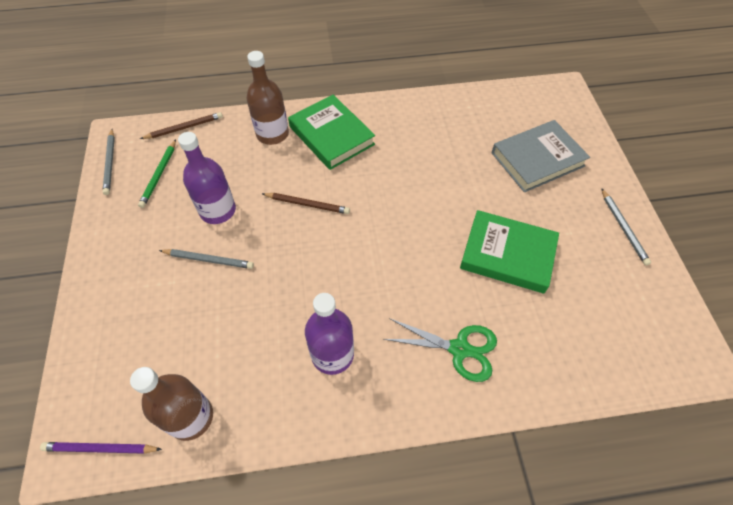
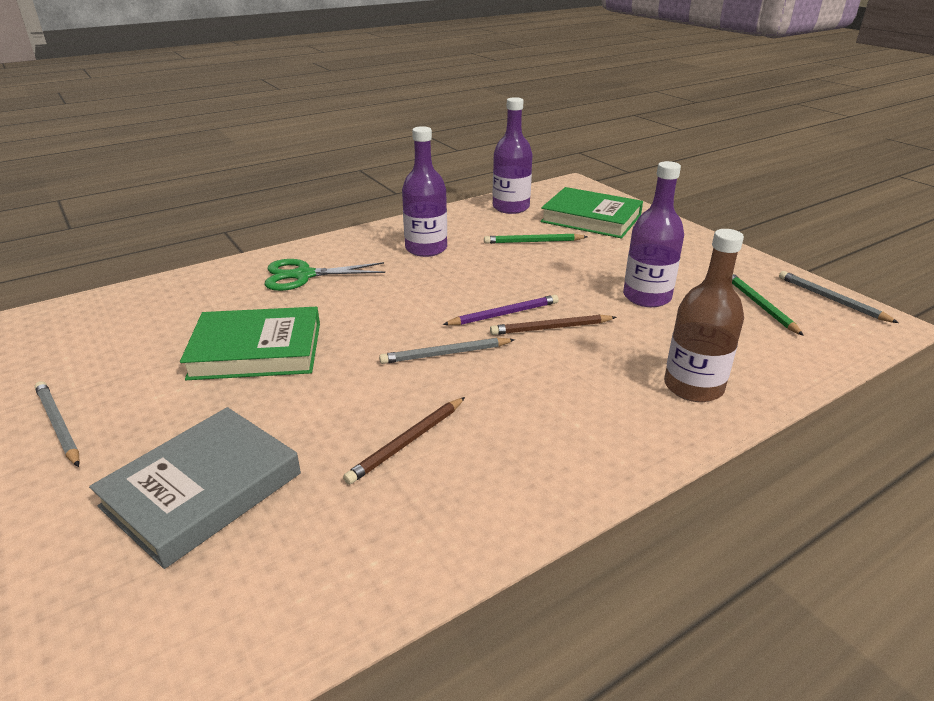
camera: 155 degrees right, 25 degrees down
(101, 448) = (555, 190): purple pencil -> purple pencil (504, 314)
(184, 128) = (821, 356): brown pencil -> brown pencil (407, 442)
(191, 417) = (511, 207): brown bottle -> purple bottle
(208, 260) = (603, 266): grey pencil -> grey pencil (445, 354)
(229, 325) = (533, 242): none -> green pencil
(331, 135) = (603, 413): green book -> green book (591, 218)

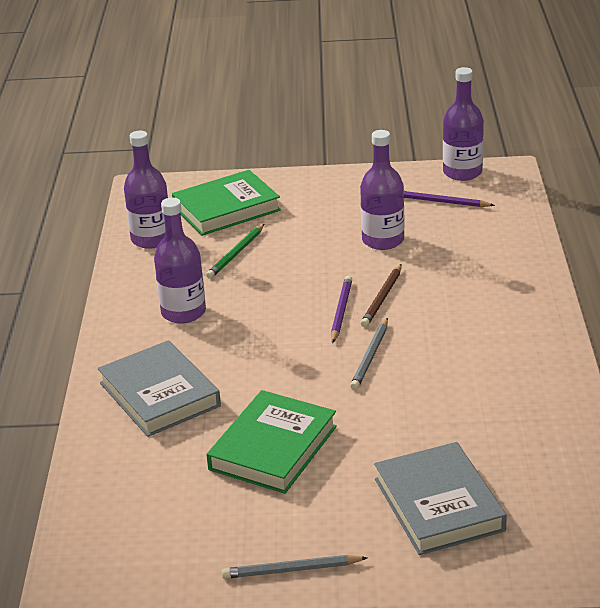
camera: 55 degrees left, 0 degrees up
(303, 275) = (160, 394): green scissors -> grey book
(407, 442) = (461, 404): brown pencil -> none
(693, 387) = (504, 272): brown bottle -> none
(760, 305) = (441, 202): green pencil -> purple pencil
(832, 299) = (462, 172): grey pencil -> purple bottle

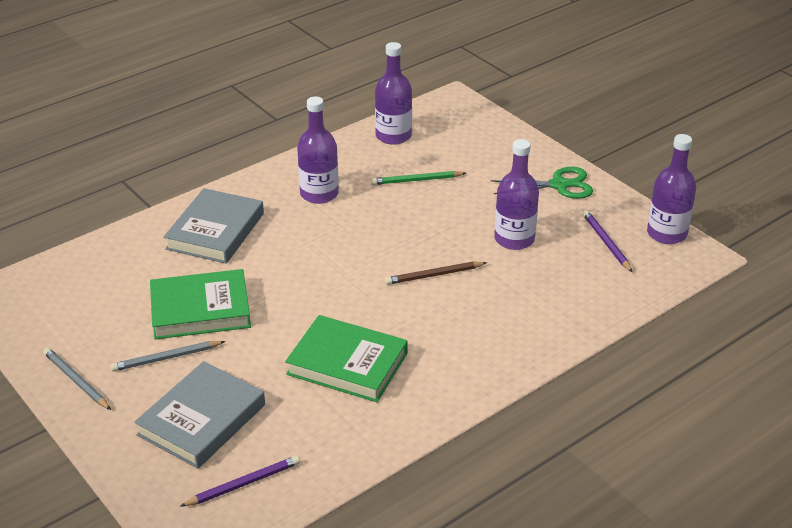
camera: 50 degrees right, 5 degrees up
(226, 208) = (470, 147): green book -> green book (347, 363)
(338, 190) = (559, 185): none -> green scissors
(341, 311) = (395, 263): purple pencil -> purple pencil (243, 484)
(370, 356) = (352, 304): grey pencil -> grey pencil (166, 358)

